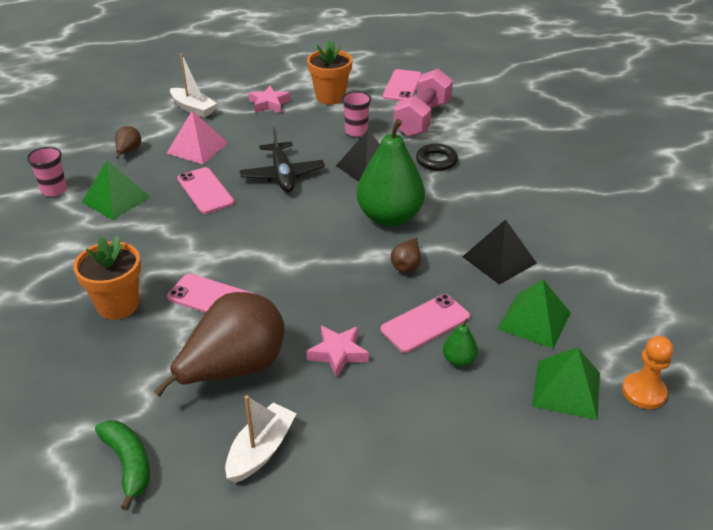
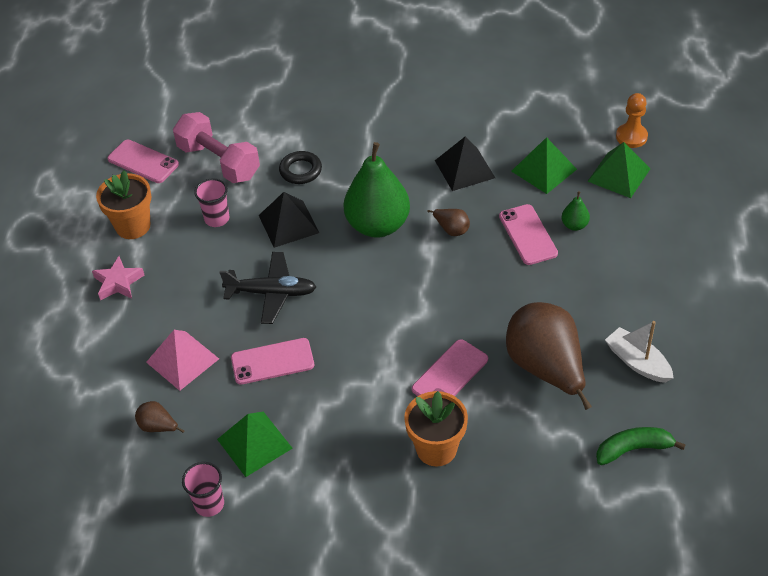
camera: 70 degrees left, 10 degrees up
(193, 108) = (90, 355): white boat -> none
(338, 353) = (547, 297): pink star -> none

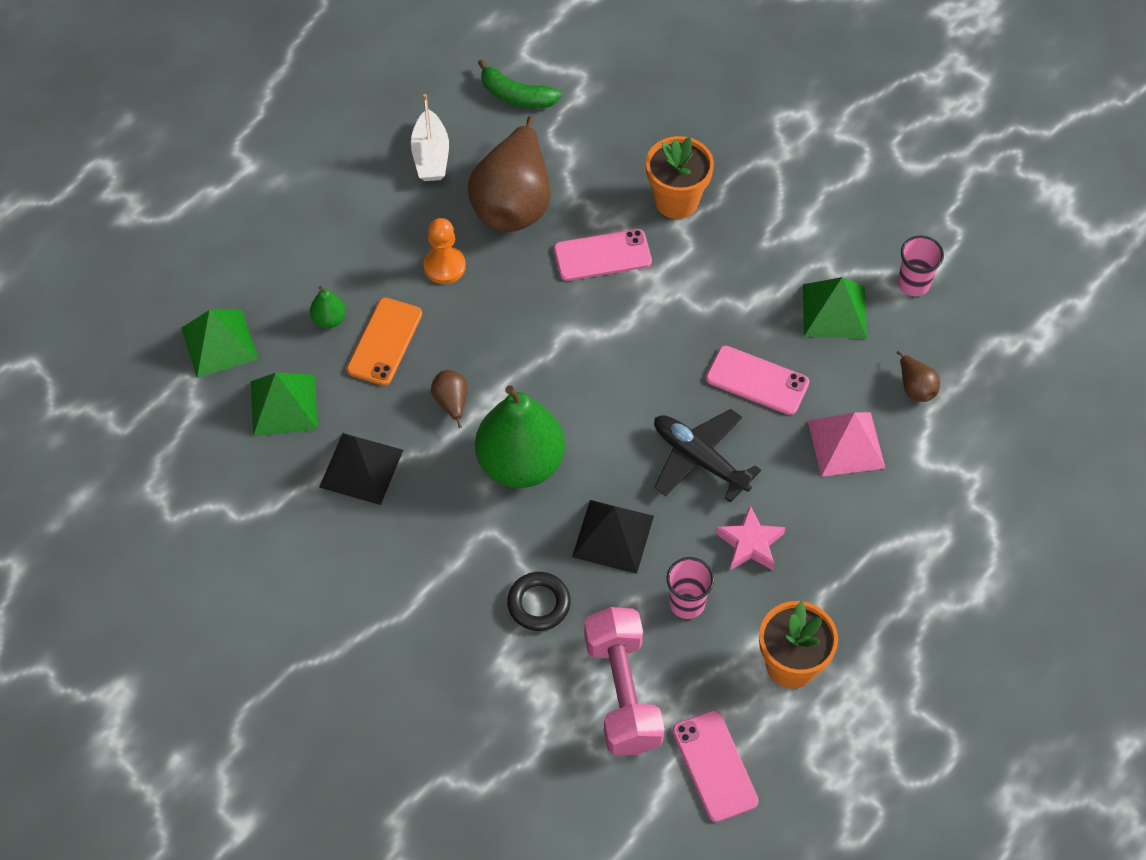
camera: 145 degrees left, 10 degrees up
(118, 282) = (856, 592): pink star -> pink star (750, 543)
(528, 235) = (385, 342): pink phone -> orange phone
(631, 137) = (150, 378): orange pawn -> orange pawn (444, 266)

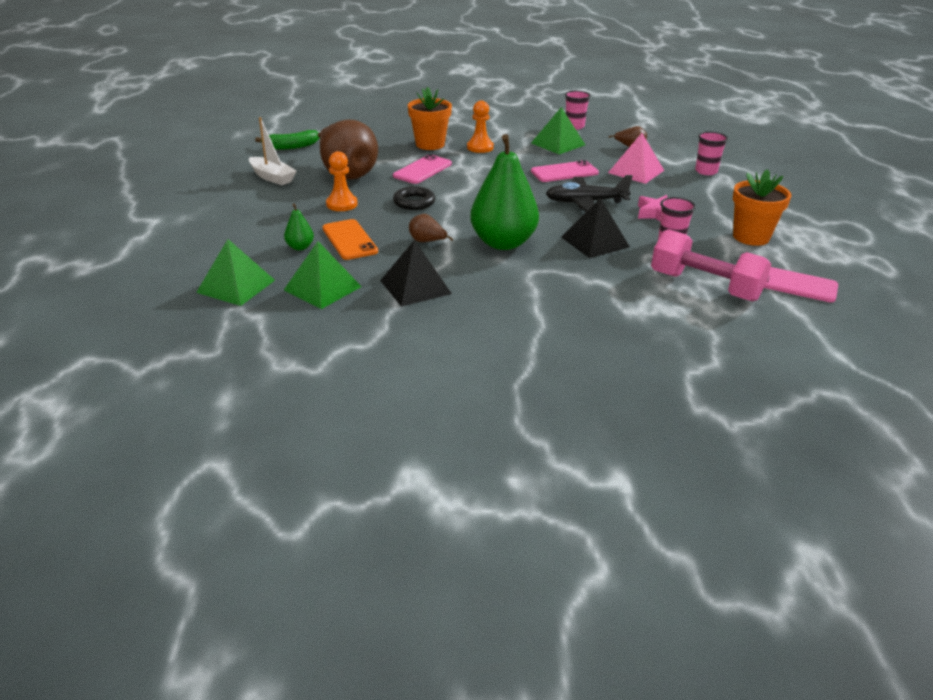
camera: 45 degrees left, 25 degrees down
(538, 604) = (605, 281): black ring -> black ring (414, 202)
(727, 251) = (480, 147): none -> orange pawn
(935, 510) = (706, 171): none -> pink cup

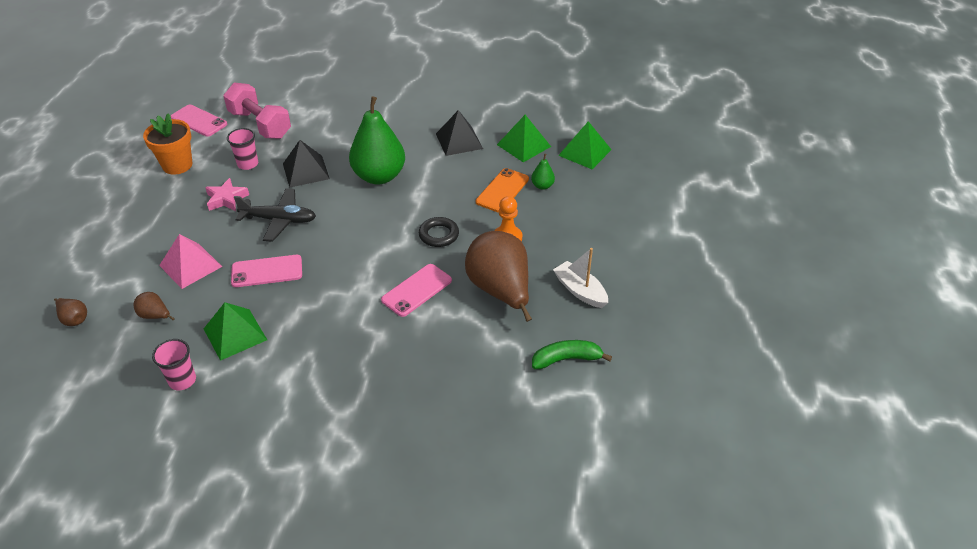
camera: 170 degrees left, 10 degrees up
(349, 240) = (502, 190): orange phone -> orange phone turned 45 degrees clockwise
(427, 242) = (439, 183): brown pear -> brown pear (74, 319)
(430, 144) = (393, 348): orange flower pot -> none
(480, 147) = (334, 334): orange pawn -> none
(706, 171) = (117, 259): pink cup -> none

